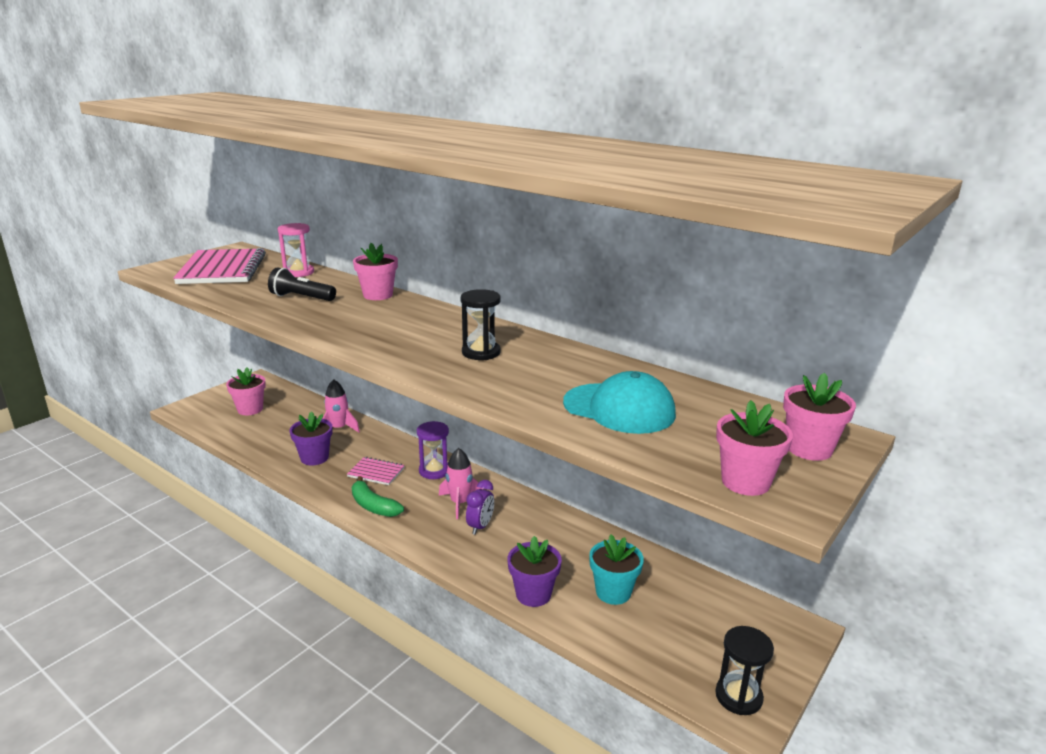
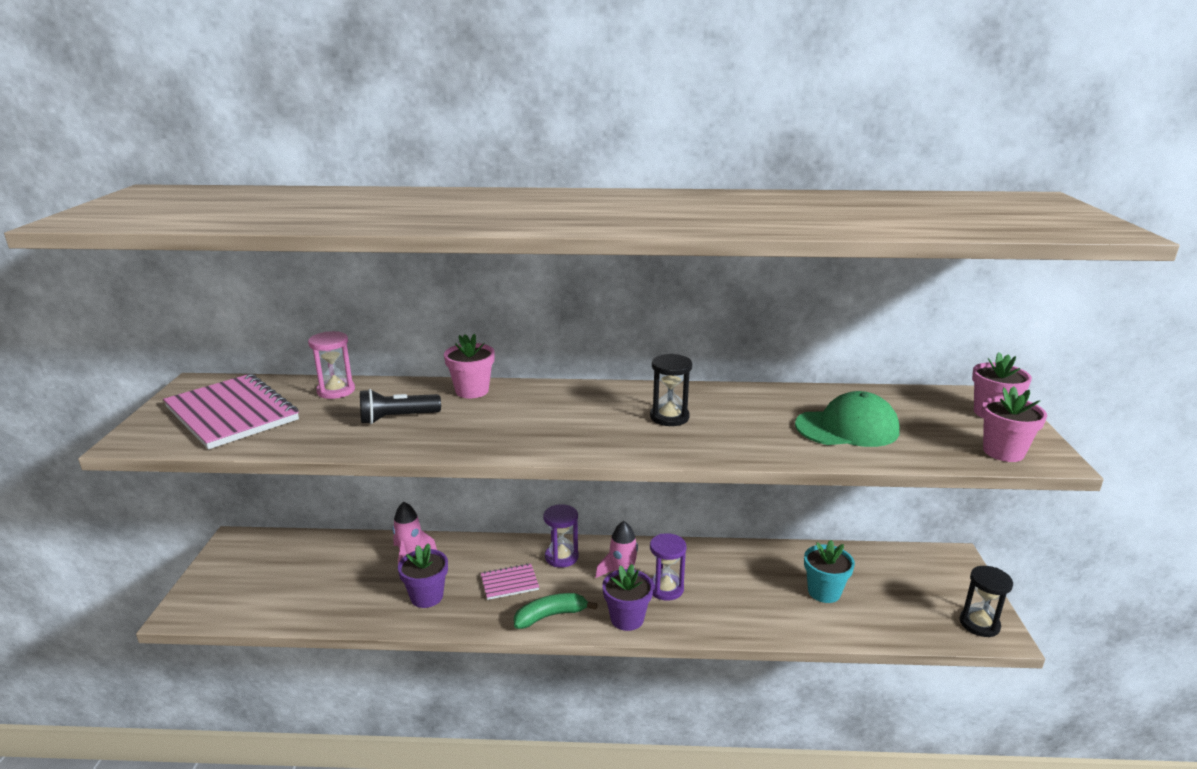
camera: 35 degrees left, 0 degrees up
(250, 409) = (275, 577): pink flower pot -> none
(373, 506) = (550, 616): green banana -> green banana turned 150 degrees clockwise
(480, 526) = (666, 589): purple clock -> purple hourglass
(533, 594) = (776, 624): purple flower pot -> purple flower pot (627, 619)
(619, 408) = (847, 428): turquoise cap -> green cap

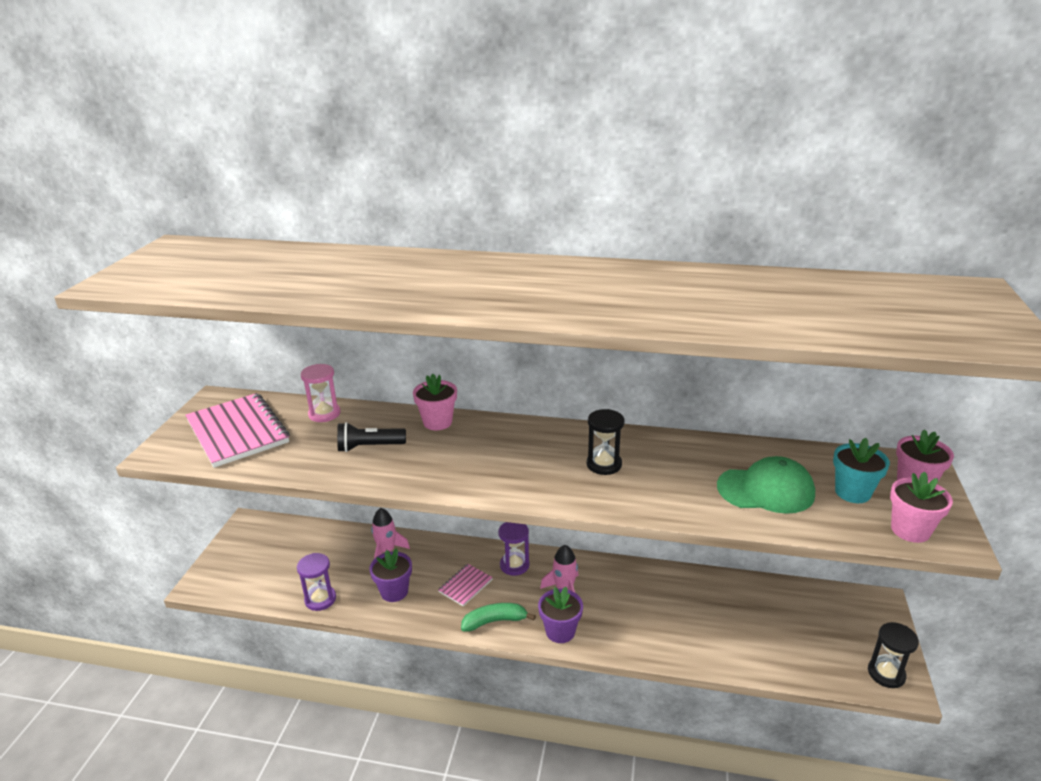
camera: 10 degrees right, 5 degrees up
(509, 583) = (465, 586): pink notebook -> pink notebook turned 45 degrees counterclockwise
(666, 589) = (600, 606): purple hourglass -> purple hourglass (320, 599)
(824, 592) = (744, 625): turquoise flower pot -> turquoise flower pot (852, 492)

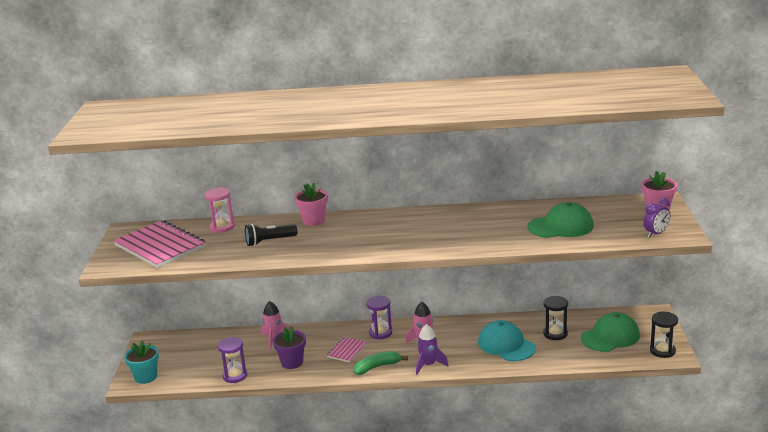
camera: 10 degrees left, 5 degrees down
(560, 631) = (428, 365): purple flower pot -> purple rocket
(604, 464) = (446, 228): black hourglass -> black hourglass (555, 334)
(669, 618) = (506, 345): none -> turquoise cap
(813, 632) = (610, 336): none -> green cap
(852, 492) = (618, 220): turquoise flower pot -> turquoise flower pot (146, 377)
(910, 530) = (656, 234): pink flower pot -> purple clock

